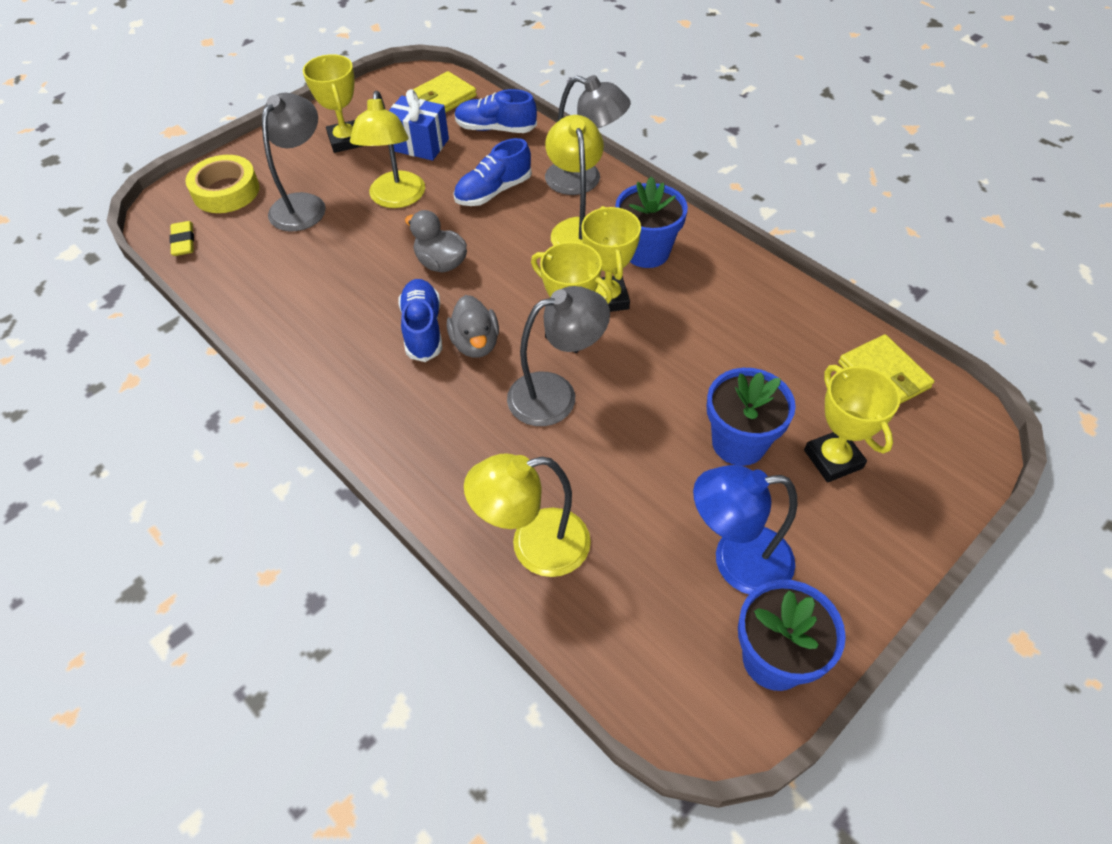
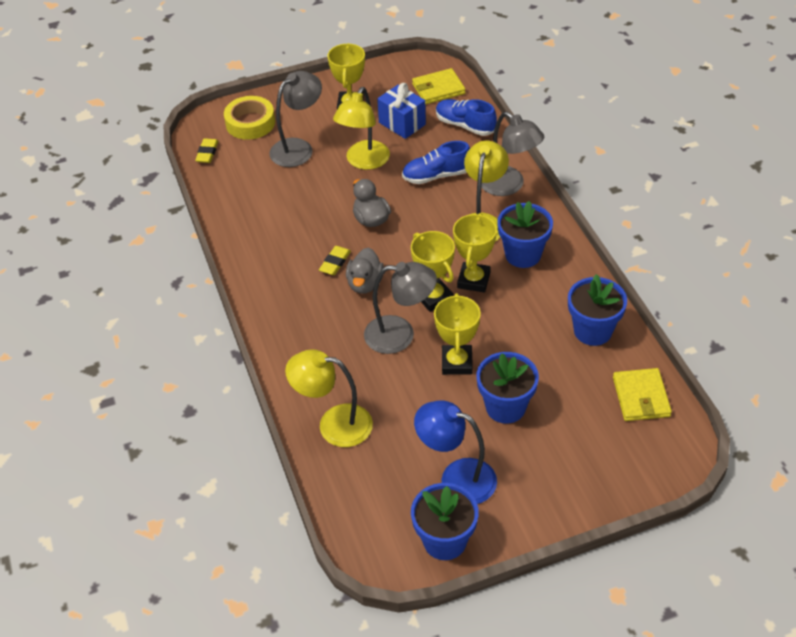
camera: 25 degrees right, 5 degrees down
(423, 329) = (335, 263): blue shoe -> yellow eraser
(780, 315) = (592, 331): none -> blue flower pot
(833, 459) = (564, 439): yellow trophy -> yellow trophy (457, 363)

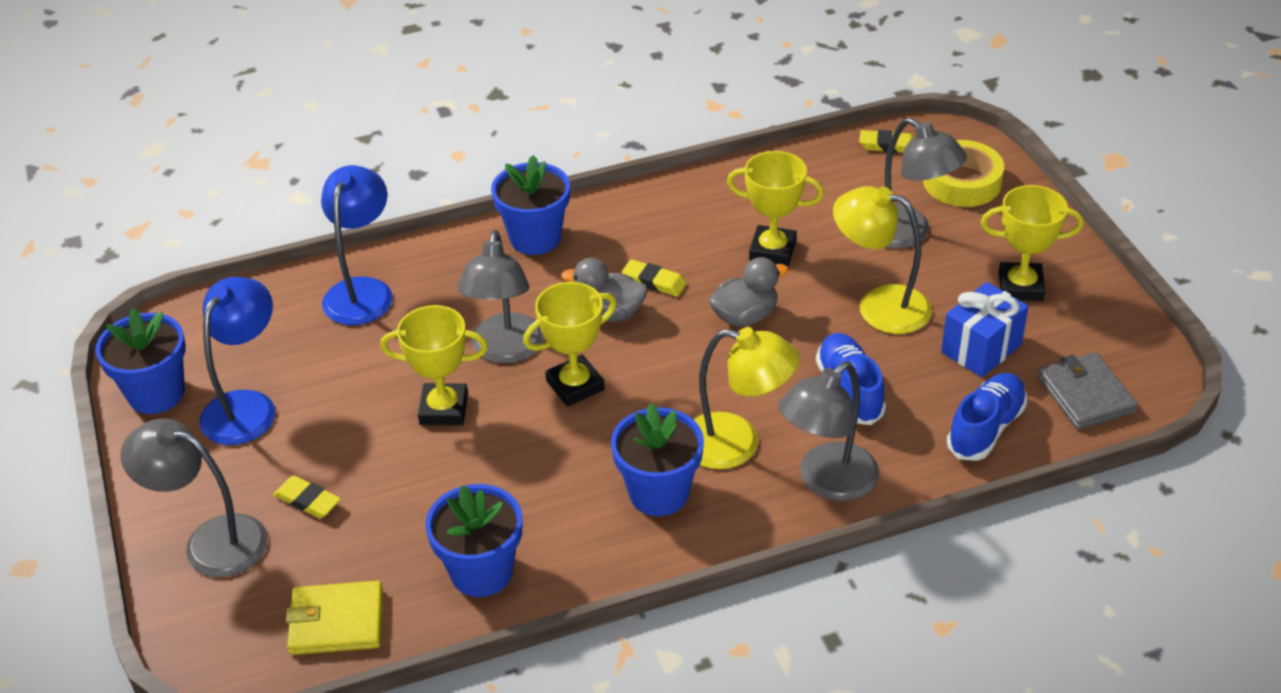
camera: 90 degrees right, 5 degrees down
(334, 424) = (362, 291): yellow lamp -> blue lamp
(438, 89) = (1085, 394): yellow wallet -> grey wallet
(474, 280) = (606, 431): yellow trophy -> yellow trophy (772, 250)
(505, 407) = (352, 459): blue flower pot -> blue flower pot (535, 238)
(544, 427) = (307, 500): none -> yellow eraser
(585, 476) = (211, 541): none -> grey lamp

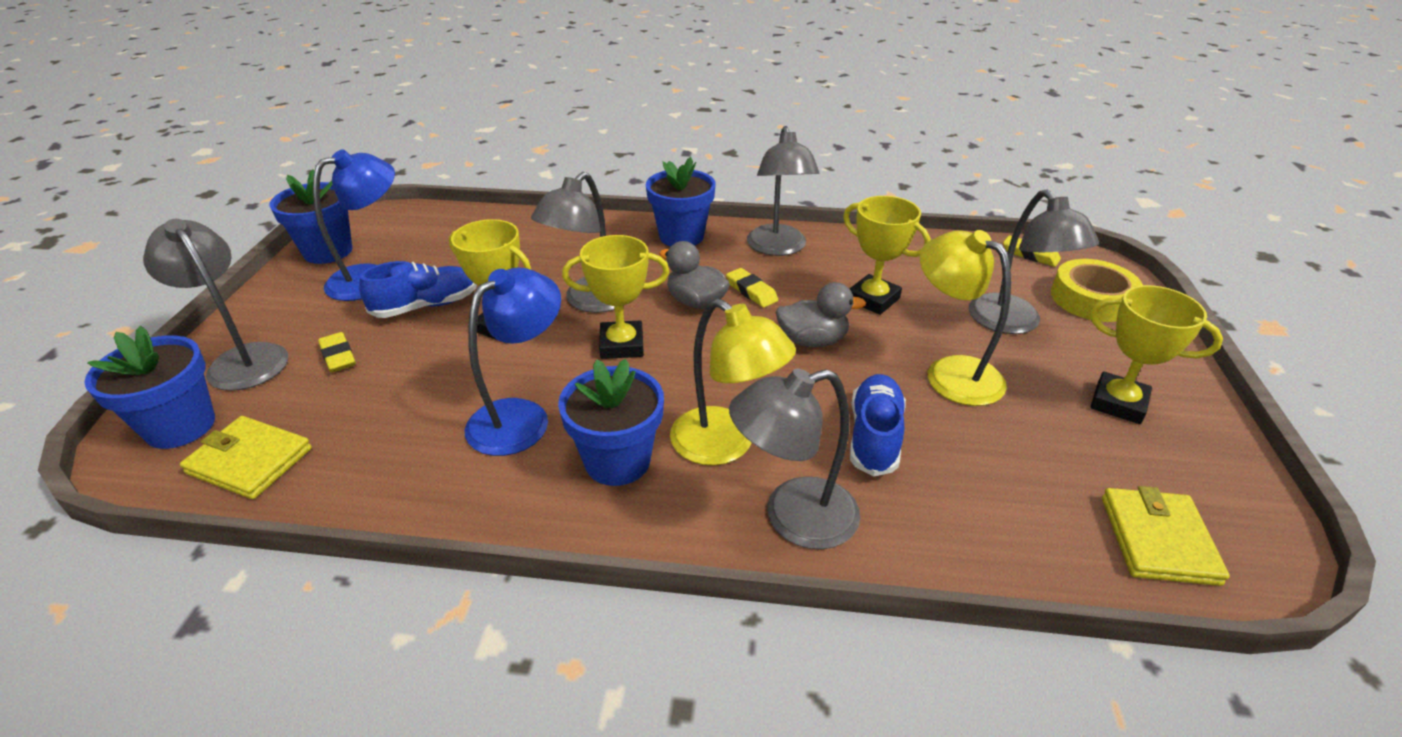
camera: 25 degrees right, 5 degrees down
(362, 291) = (526, 233): blue lamp -> blue lamp (521, 417)
(481, 572) = (402, 468): blue flower pot -> blue flower pot (180, 426)
(645, 219) = (778, 248): none -> grey lamp
(981, 348) = (1044, 446): blue gift -> none
(985, 428) = (1010, 531): blue shoe -> blue shoe (426, 306)
(1085, 394) = (1158, 539): grey wallet -> yellow wallet

